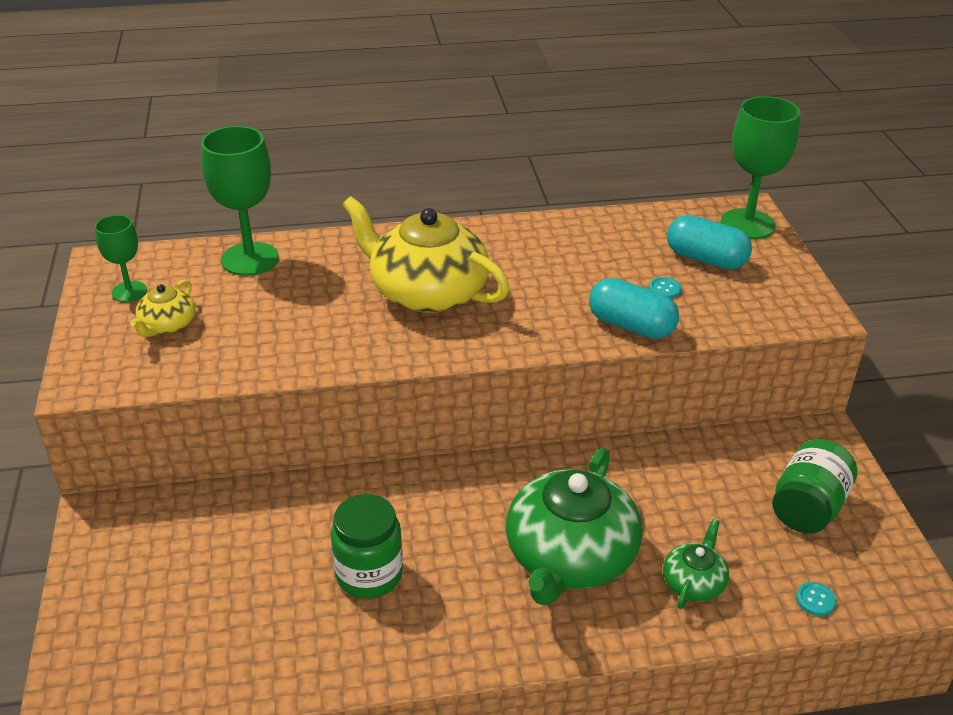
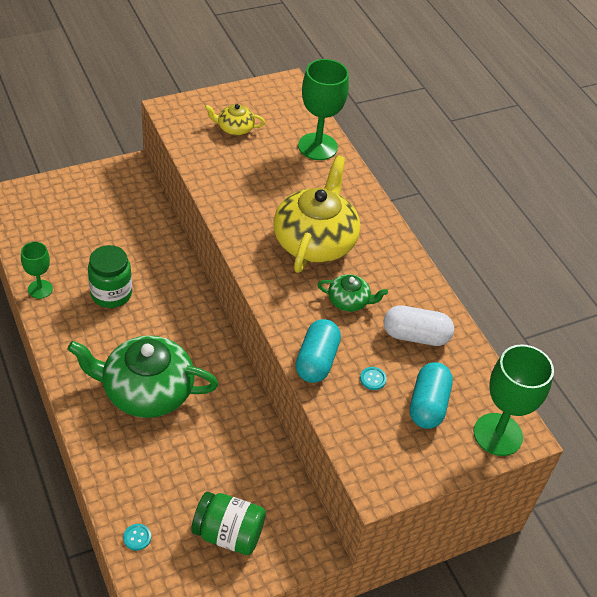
camera: 70 degrees right, 10 degrees up
(129, 292) = (262, 103): green goblet -> green goblet (40, 289)
(604, 247) = (415, 336): none -> white capsule
(693, 582) = (138, 462): green teapot -> green teapot (349, 301)

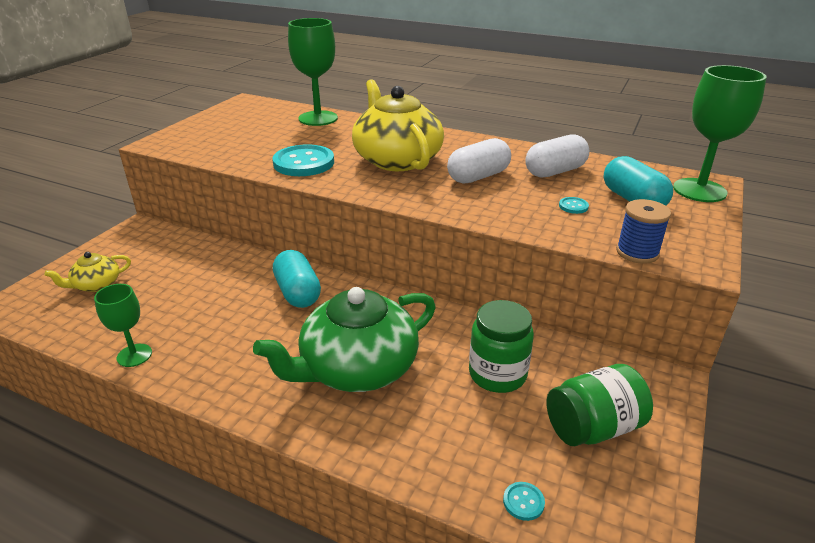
camera: 35 degrees left, 15 degrees down
(111, 294) = (224, 317): green jar -> green jar (497, 374)
(235, 128) = (233, 133): yellow teapot -> yellow teapot (96, 284)
(245, 201) = (304, 163): none -> turquoise button
(316, 361) = (516, 218): turquoise capsule -> turquoise capsule (298, 292)
(349, 301) = (478, 176): green teapot -> white capsule
(350, 448) = (637, 252): none -> blue spool

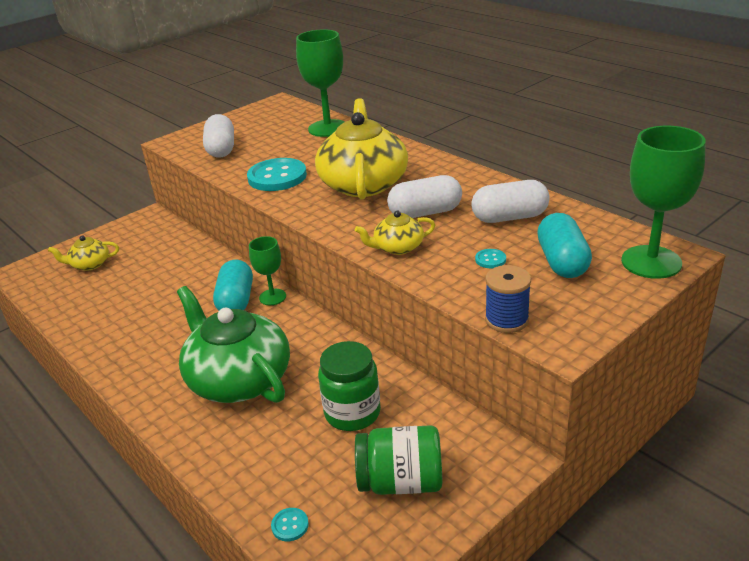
camera: 25 degrees right, 0 degrees up
(134, 355) = (82, 330): green goblet -> green goblet (272, 297)
(220, 145) = (221, 149): none -> white capsule
(357, 368) = (238, 379): green teapot -> green teapot turned 60 degrees clockwise
(481, 208) = (398, 247): none -> yellow teapot

